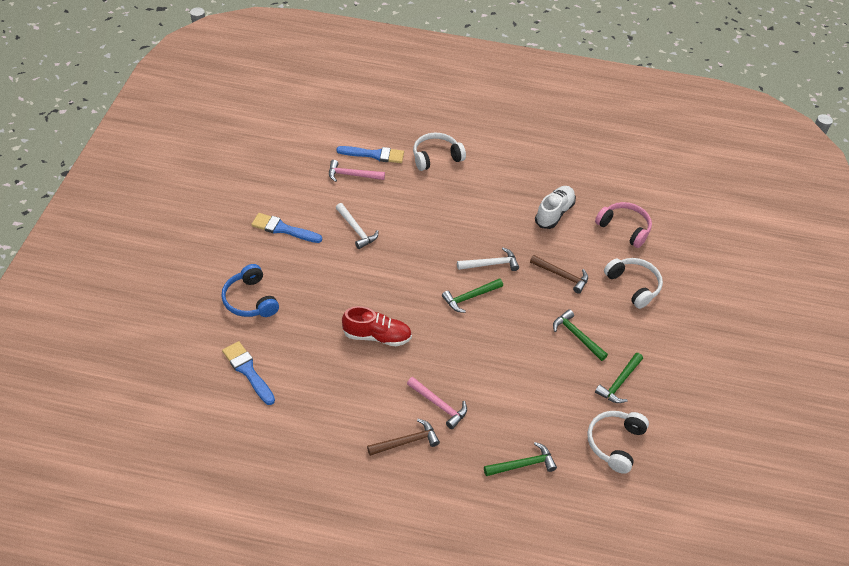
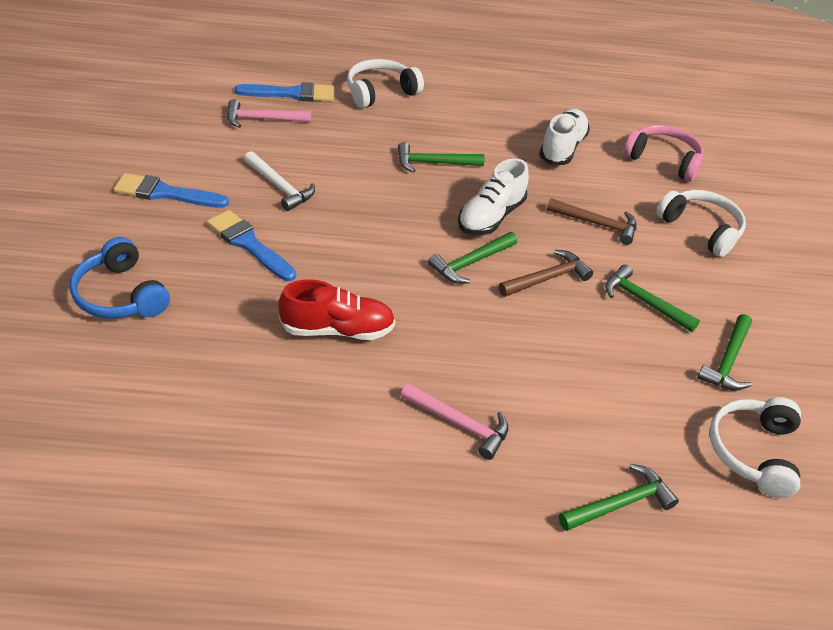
camera: 10 degrees left, 5 degrees down
(248, 371) = (125, 403): blue brush -> blue brush (249, 244)
(406, 441) = (418, 489): brown hammer -> brown hammer (547, 278)
(461, 219) = (433, 163): none -> green hammer
(491, 264) = (490, 217): white hammer -> white shoe

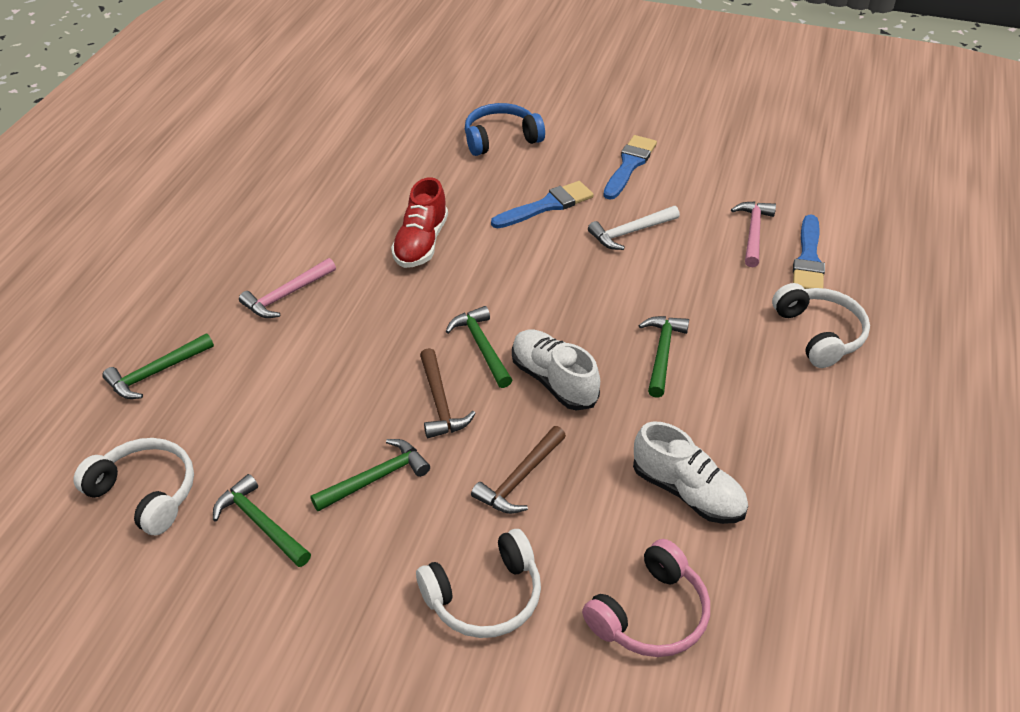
camera: 110 degrees right, 0 degrees up
(620, 504) = (156, 373): green hammer -> green hammer turned 60 degrees clockwise

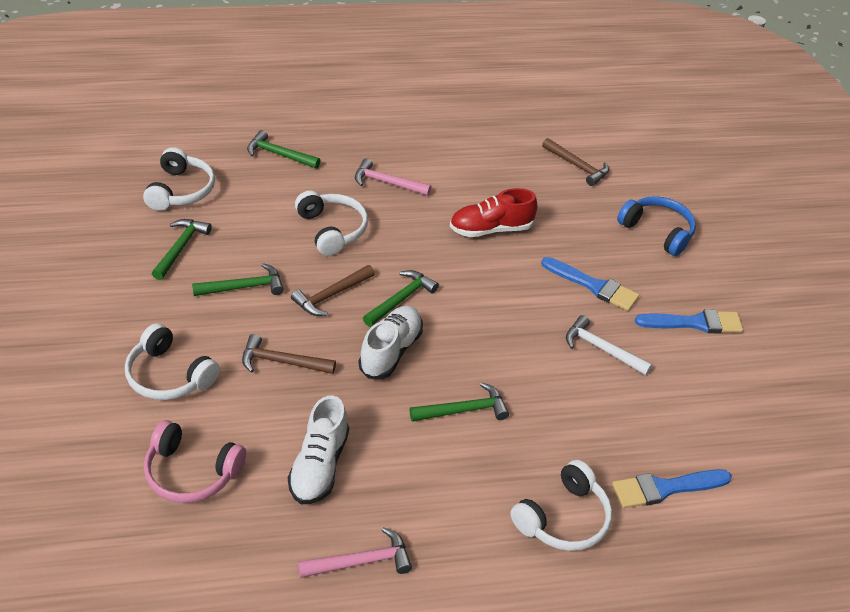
camera: 60 degrees right, 0 degrees up
(331, 367) = (331, 230): none -> white headphones
(372, 151) = (577, 166): none -> brown hammer
(376, 478) = (244, 287): green hammer -> green hammer turned 45 degrees counterclockwise
(753, 233) = (670, 437): pink hammer -> pink hammer (361, 562)

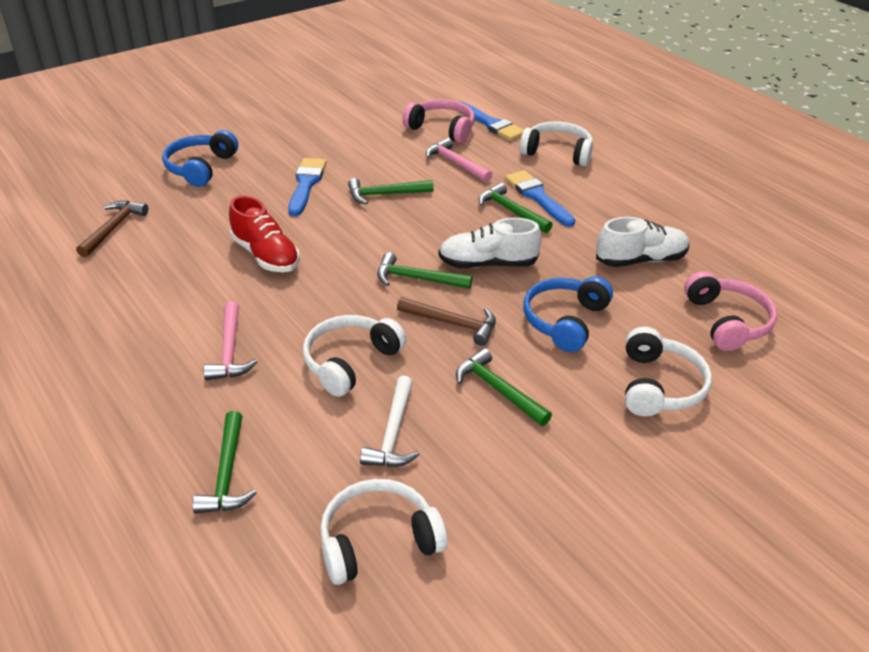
camera: 115 degrees left, 5 degrees down
(181, 248) = (486, 476): green hammer -> green hammer (385, 194)
(282, 362) = (565, 321): brown hammer -> blue headphones
(361, 562) = (686, 216): pink hammer -> pink hammer (456, 163)
(601, 349) = (381, 167): white hammer -> white hammer (393, 433)
(669, 434) = (442, 129): none -> pink headphones
(694, 323) = (313, 135): blue brush -> blue brush (537, 197)

